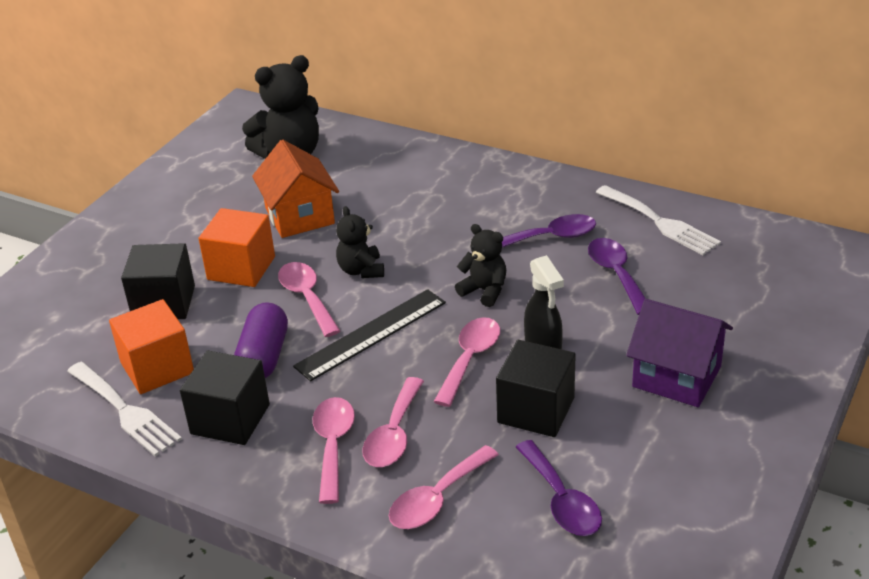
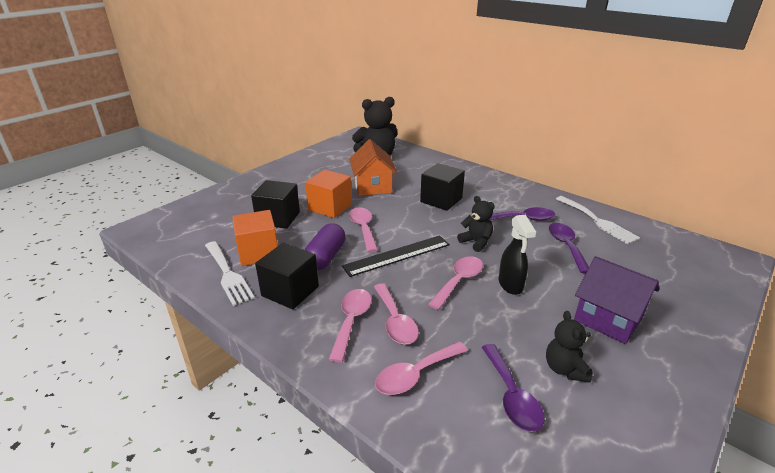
camera: 10 degrees right, 5 degrees down
(361, 270) = (401, 219): black teddy bear -> black teddy bear (565, 369)
(394, 434) = (395, 321): pink spoon -> pink spoon turned 45 degrees counterclockwise
(536, 410) = (500, 323): black cube -> black cube (441, 200)

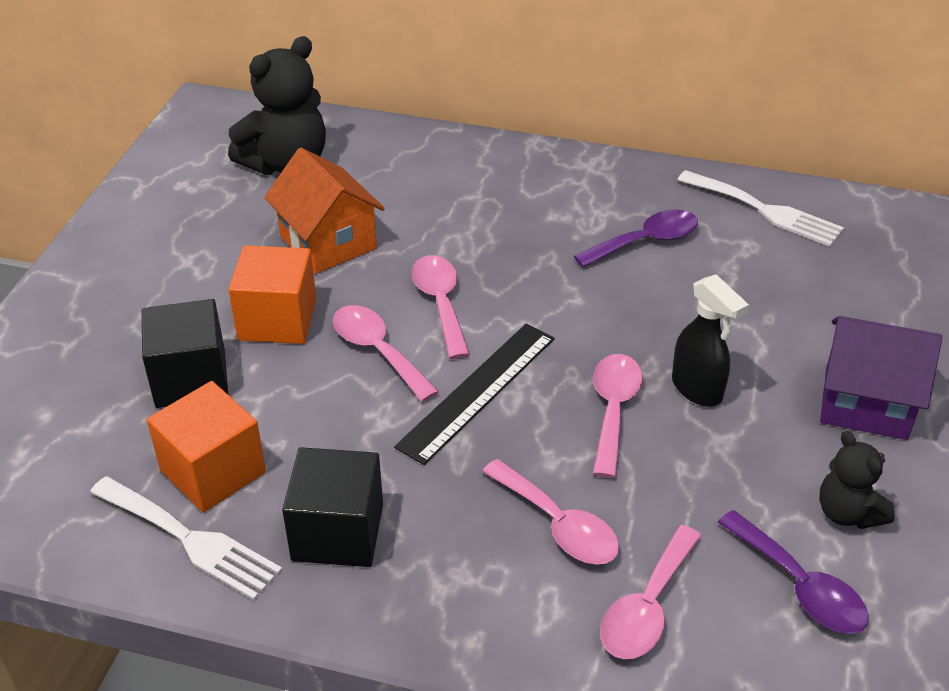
camera: 25 degrees left, 10 degrees up
(325, 257) = (351, 438): purple capsule -> none
(351, 321) = (487, 551): pink spoon -> pink spoon (440, 303)
(441, 200) = (480, 239): black cube -> none
(476, 242) = (595, 318): black teddy bear -> none
(566, 246) = (742, 280): purple spoon -> none

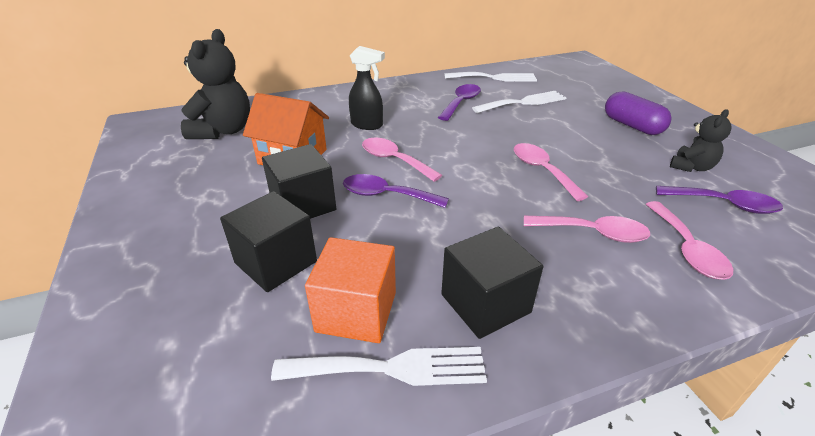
camera: 35 degrees left, 5 degrees down
(277, 320) = (303, 205): orange cube -> black cube
(377, 351) = (386, 195): pink spoon -> purple spoon
(477, 391) = (466, 190): black ruler -> none
(697, 389) = (564, 147): black spray bottle -> black spray bottle (367, 125)
(746, 281) = (523, 102): none -> white fork
(847, 513) = (691, 167): black teddy bear -> black teddy bear turned 75 degrees counterclockwise
(865, 403) = (632, 126): purple house -> purple capsule

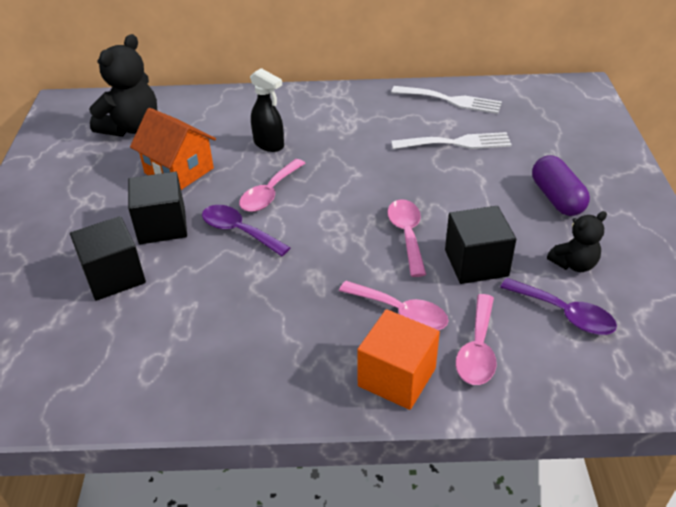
camera: 20 degrees right, 5 degrees up
(356, 312) = (152, 333): orange cube -> orange cube (397, 377)
(391, 368) = (153, 382): white fork -> none
(394, 160) = (269, 193): pink spoon -> pink spoon turned 120 degrees counterclockwise
(461, 103) = (386, 131): purple spoon -> none
(485, 303) = (256, 352): black cube -> black cube (476, 263)

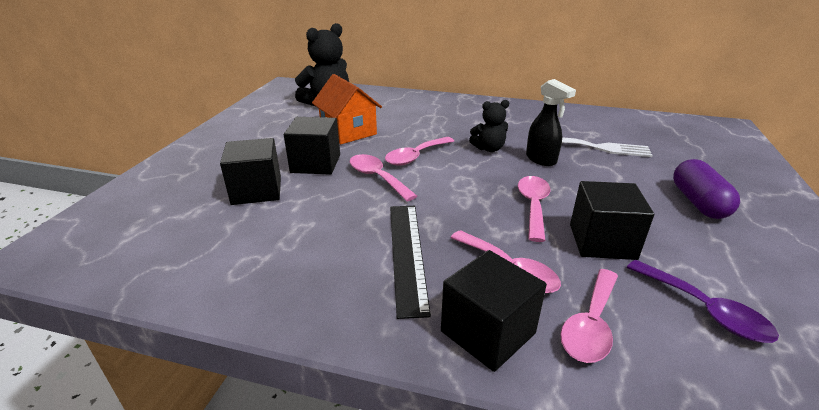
camera: 15 degrees right, 10 degrees down
(239, 231) = (377, 177): purple spoon -> pink spoon
(269, 145) = (429, 126): black spray bottle -> black spray bottle (541, 160)
(303, 317) = (407, 254): none -> black ruler
(397, 377) = (488, 332): orange cube -> black cube
(451, 100) = (597, 120): white fork -> none
(574, 264) = (717, 263): black teddy bear -> black teddy bear (489, 148)

